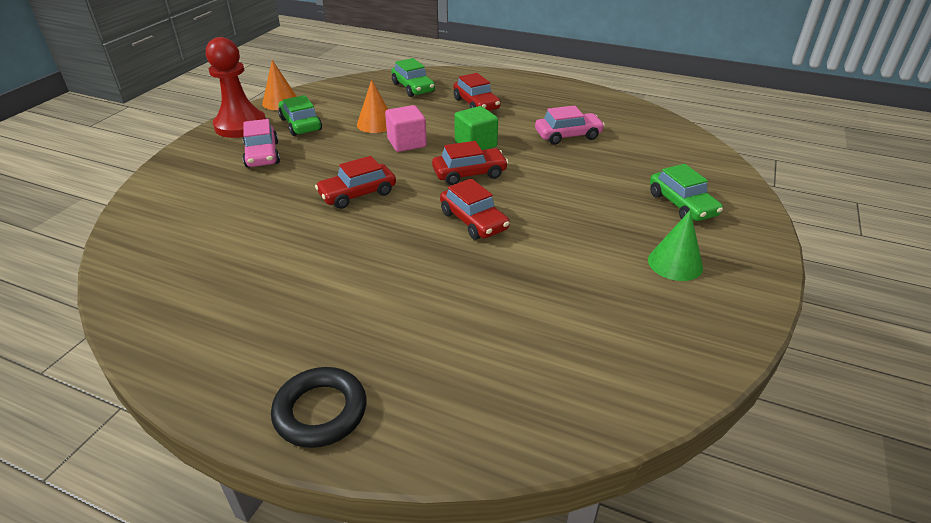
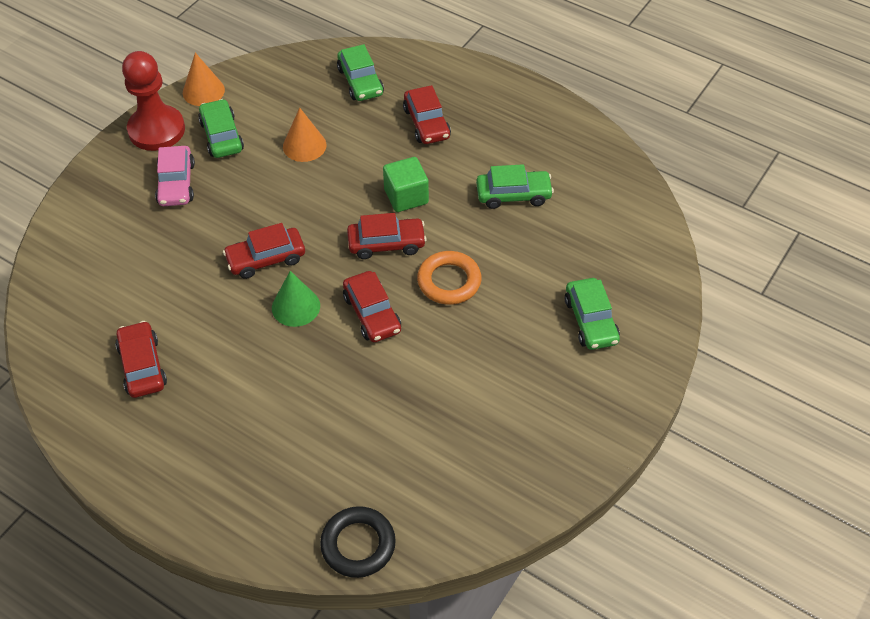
camera: 10 degrees right, 15 degrees up
(238, 287) = (142, 366): none -> red car
(320, 411) = (198, 503): black ring -> black ring (358, 545)
(407, 143) = (331, 184): pink cube -> none
(538, 192) = (449, 281): none -> orange ring
(568, 135) = (513, 195): pink car -> green car
(675, 263) = (546, 397): green cone -> green cone (296, 306)

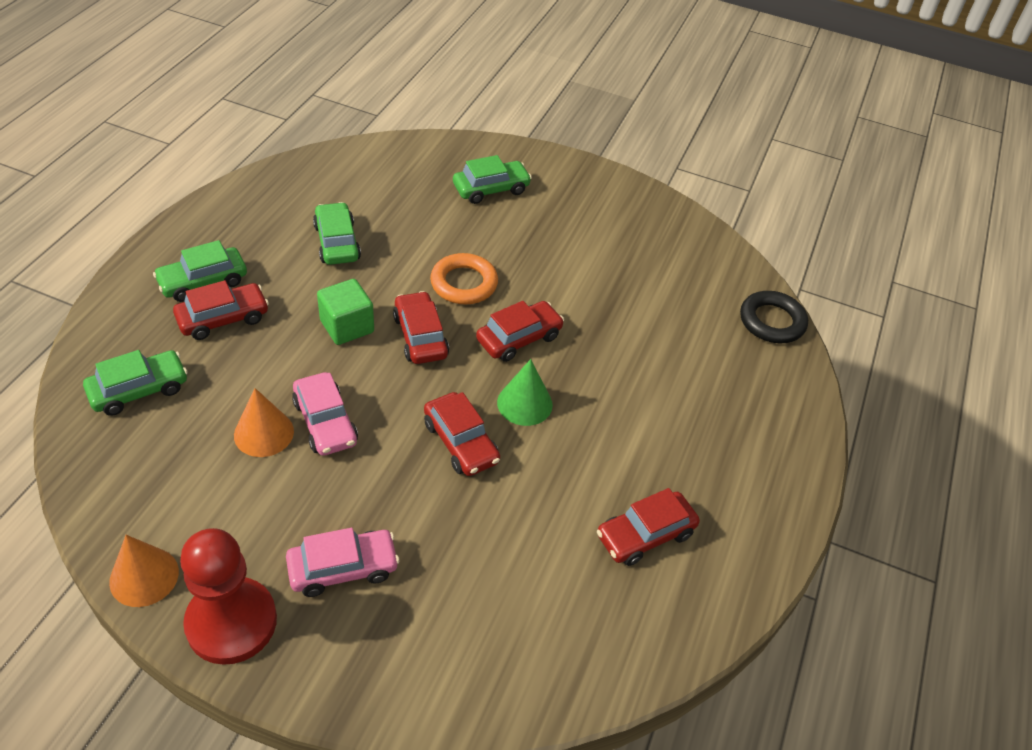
camera: 105 degrees left, 5 degrees down
(221, 136) = (245, 532): green car -> green car (203, 282)
(306, 179) = (325, 422): none -> pink car

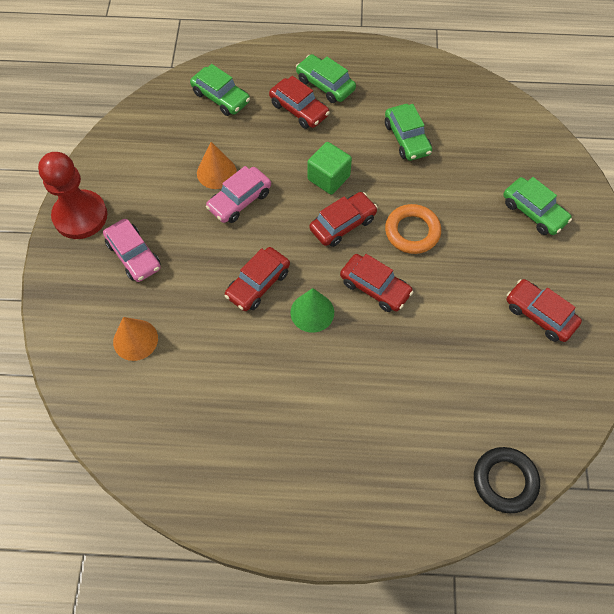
camera: 75 degrees right, 15 degrees up
(144, 576) = (95, 163): orange cone -> orange cone (135, 340)
(337, 242) = (407, 138): green car -> green car turned 105 degrees clockwise
(645, 535) = (226, 429): red car -> red car (539, 315)

